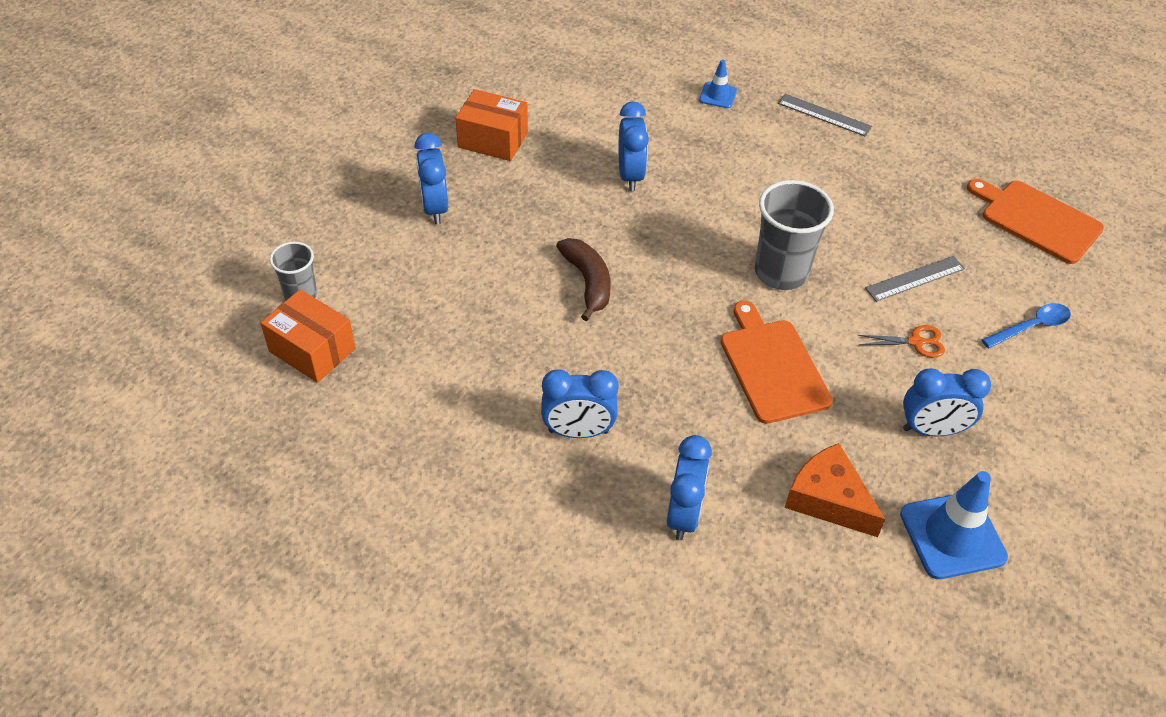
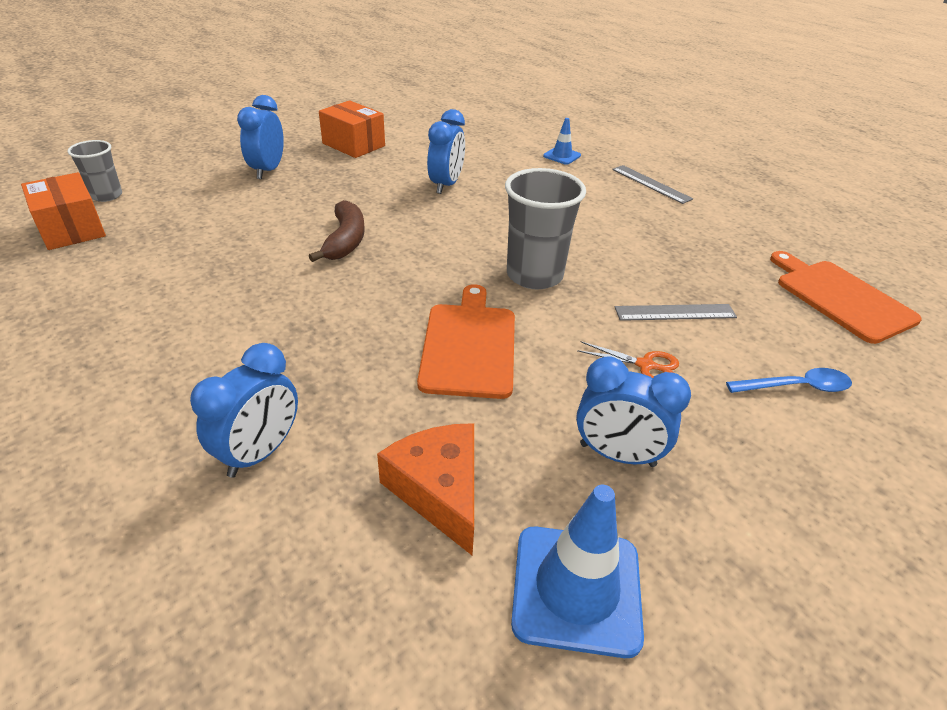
camera: 20 degrees right, 10 degrees down
(578, 431) = (226, 345): blue clock -> none

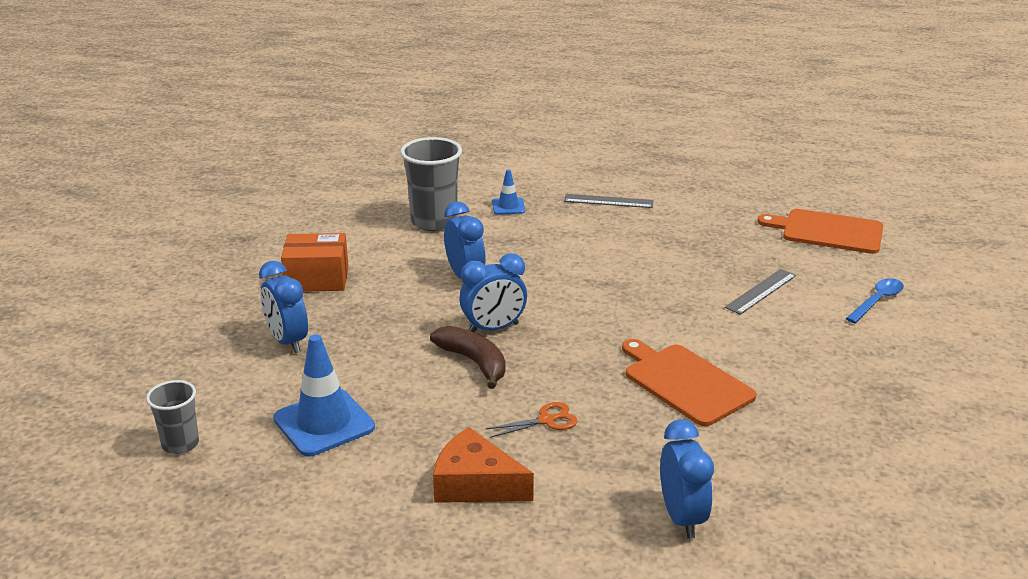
camera: 40 degrees left, 10 degrees down
(72, 229) = (217, 487): orange box -> none
(439, 490) = (803, 467): orange cheese -> orange cheese (475, 484)
(534, 275) = (646, 313): grey cup -> grey cup (434, 222)
(576, 589) = (927, 463): blue traffic cone -> blue traffic cone (324, 423)
(617, 455) = (852, 392): blue clock -> blue clock (493, 328)
(645, 365) = (793, 334): orange scissors -> orange scissors (546, 420)

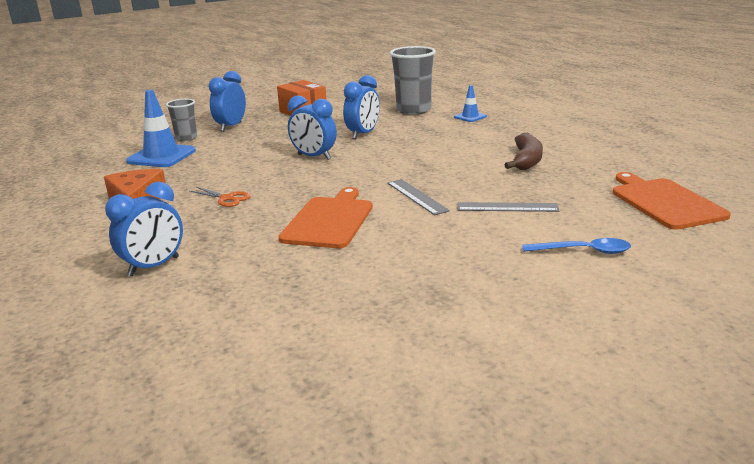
camera: 55 degrees right, 5 degrees down
(180, 444) = (112, 140): grey cup -> grey cup (186, 138)
(474, 362) = (268, 164): brown banana -> brown banana (526, 160)
(608, 201) = (538, 133): grey ruler -> grey ruler (416, 196)

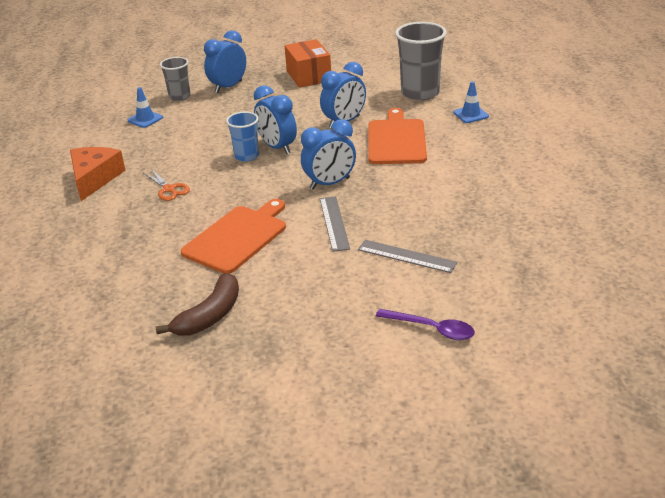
camera: 20 degrees right, 10 degrees up
(154, 266) = (70, 260): blue clock -> blue clock (330, 183)
(161, 156) = (145, 119): blue traffic cone -> blue traffic cone, size x0.53
(288, 166) = (246, 156): none -> blue cup
(526, 160) = (476, 194): brown banana -> brown banana (210, 315)
(583, 251) = (431, 329): blue spoon -> purple spoon
(664, 202) = (565, 284): orange cutting board -> orange cutting board (396, 140)

